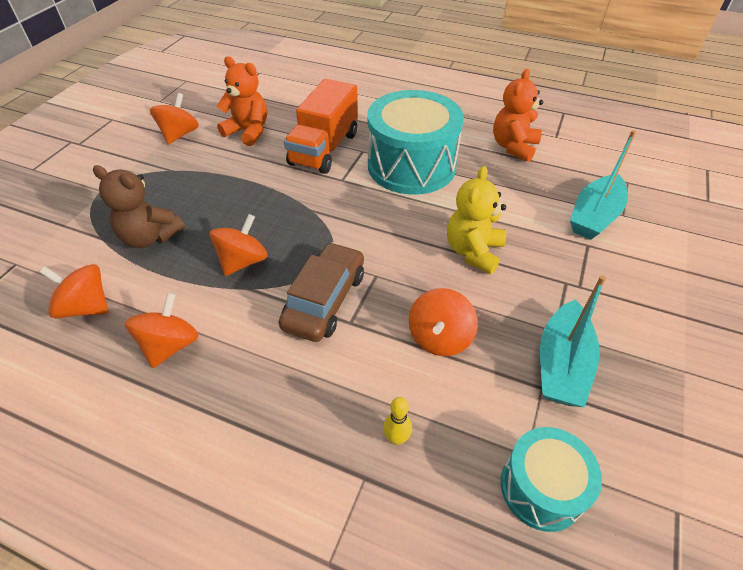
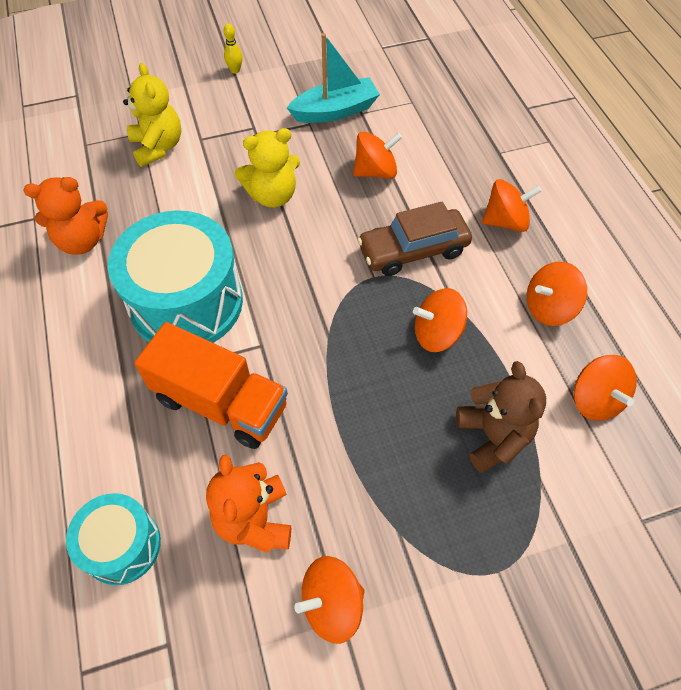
camera: 130 degrees left, 10 degrees up
(277, 394) = (505, 221): none -> orange spinning top
(324, 149) = (220, 402): orange truck -> orange truck turned 45 degrees clockwise
(396, 438) = (464, 153): yellow bowling pin -> yellow bowling pin (235, 70)
(541, 488) = (424, 90): turquoise drum -> turquoise drum (122, 545)
(594, 216) = (158, 147): turquoise boat -> yellow teddy bear

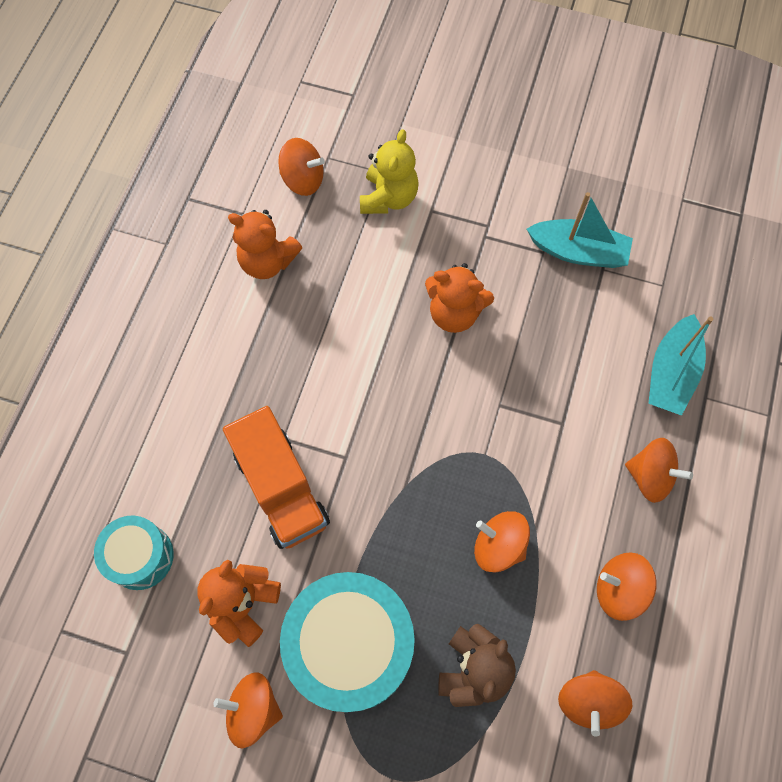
camera: 35 degrees right, 10 degrees up
(186, 302) = (312, 377): turquoise drum -> turquoise drum (351, 646)
(235, 70) = (515, 147): yellow bowling pin -> none
(272, 195) = (454, 313): yellow teddy bear -> orange teddy bear
(375, 171) = (567, 345): orange spinning top -> orange spinning top (303, 180)
(413, 250) = (540, 450): brown car -> none
(463, 150) = (671, 373): none -> turquoise boat

